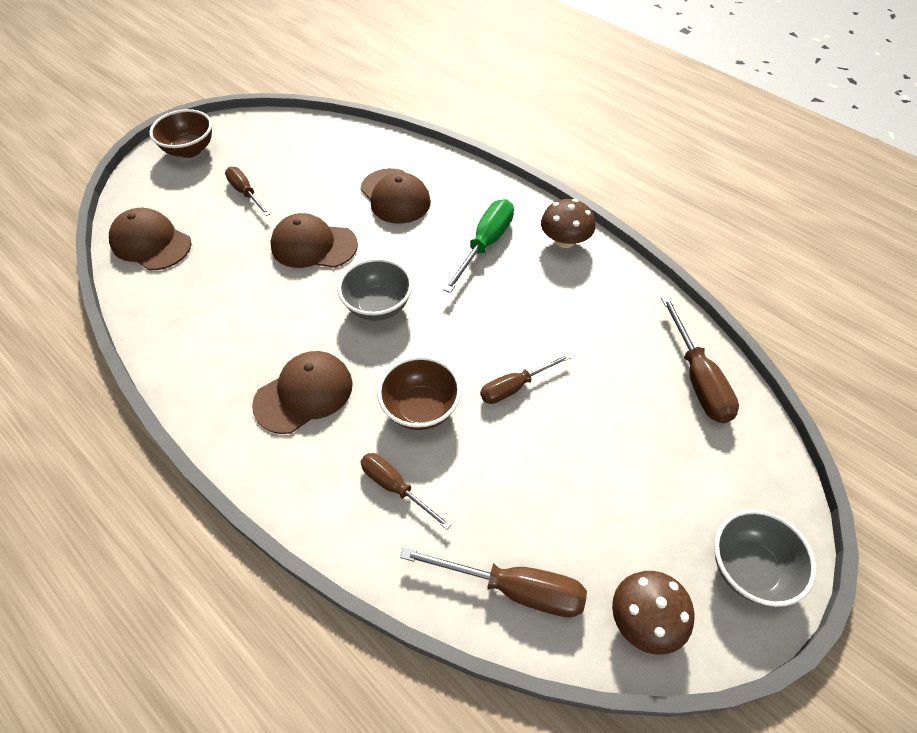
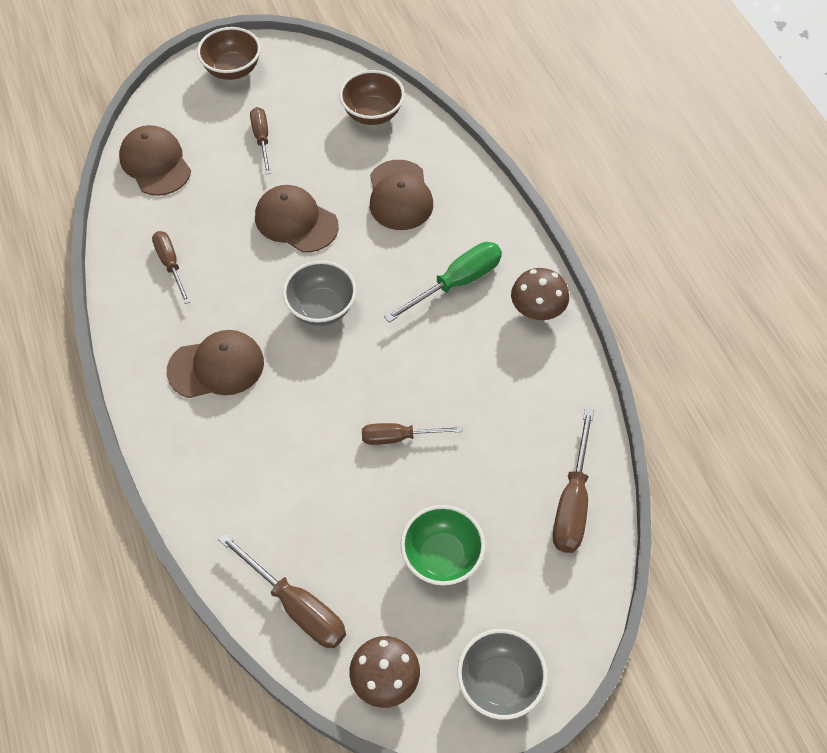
camera: 25 degrees right, 5 degrees up
(395, 487) = (248, 481): brown screwdriver -> brown screwdriver (170, 264)
(421, 409) = (306, 422): brown bowl -> brown bowl (372, 114)
(620, 476) = (442, 556): none -> green bowl

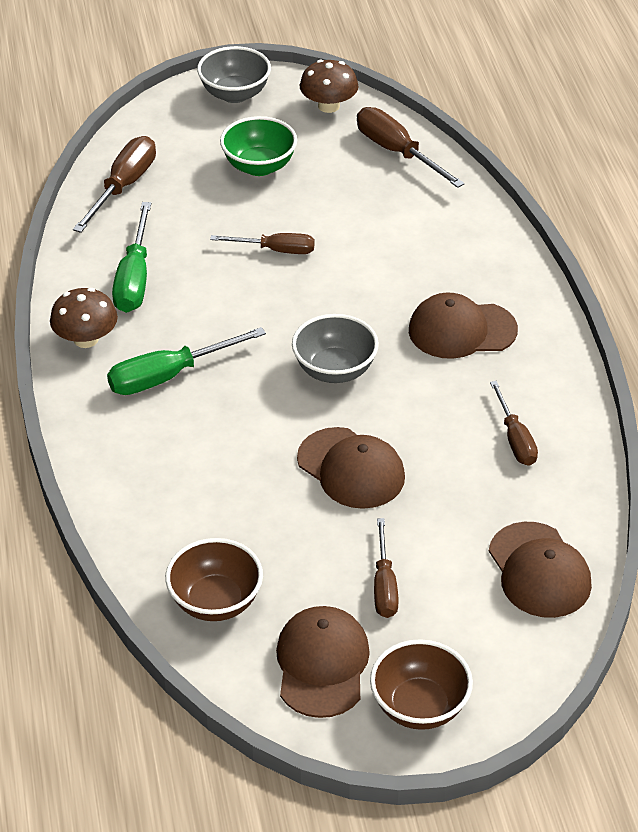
camera: 170 degrees left, 15 degrees down
(400, 195) = (208, 483): brown cap -> brown cap (322, 664)
(519, 381) = (134, 278): none -> green screwdriver

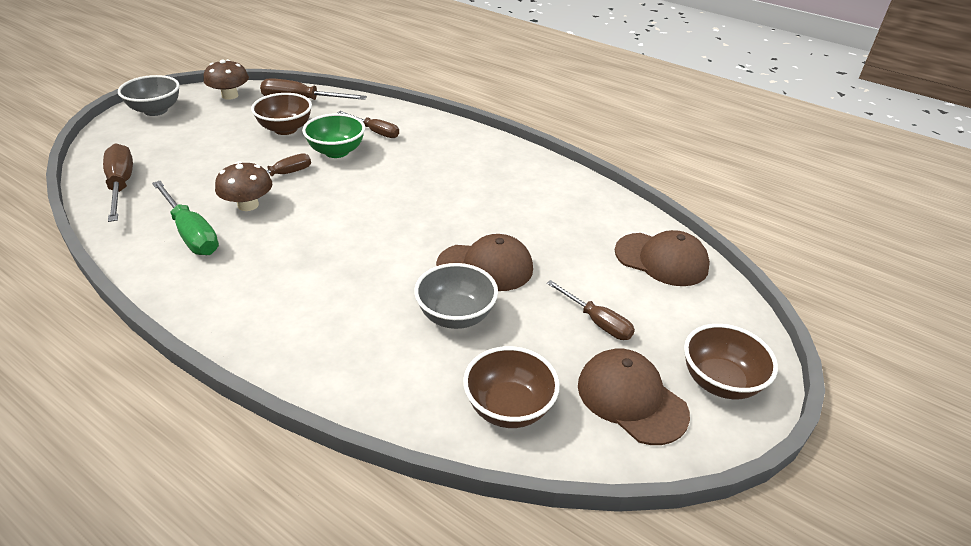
camera: 45 degrees left, 5 degrees down
(86, 339) = (191, 289): brown mushroom -> brown mushroom (248, 205)
(169, 376) = (289, 279): green screwdriver -> none
(259, 166) = (217, 138): green bowl -> green bowl (336, 151)
(334, 370) = (403, 219): grey bowl -> grey bowl (456, 316)
(339, 187) = (285, 129): none -> brown bowl
(462, 330) = (451, 165): brown cap -> none
(515, 439) = (553, 202): brown screwdriver -> brown screwdriver (375, 132)

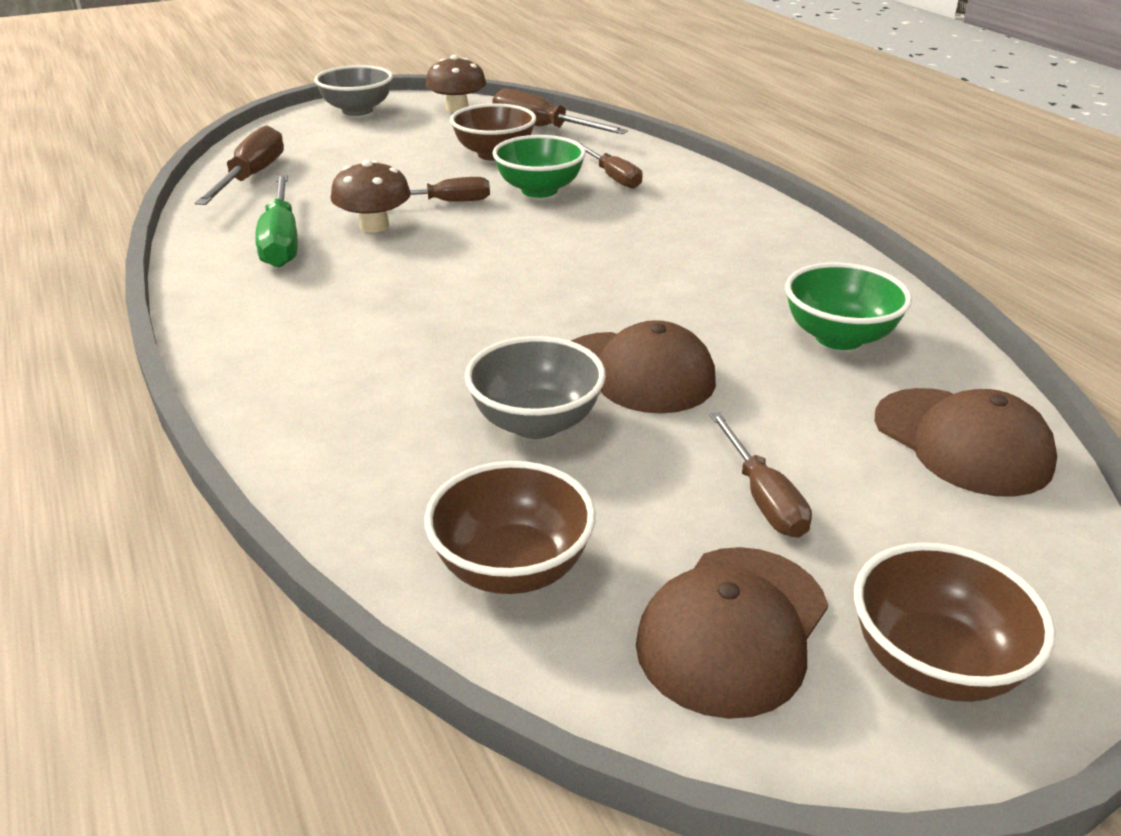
camera: 30 degrees right, 5 degrees down
(570, 213) = (839, 337): none -> green bowl
(631, 399) = (733, 629): brown cap -> brown cap turned 135 degrees counterclockwise

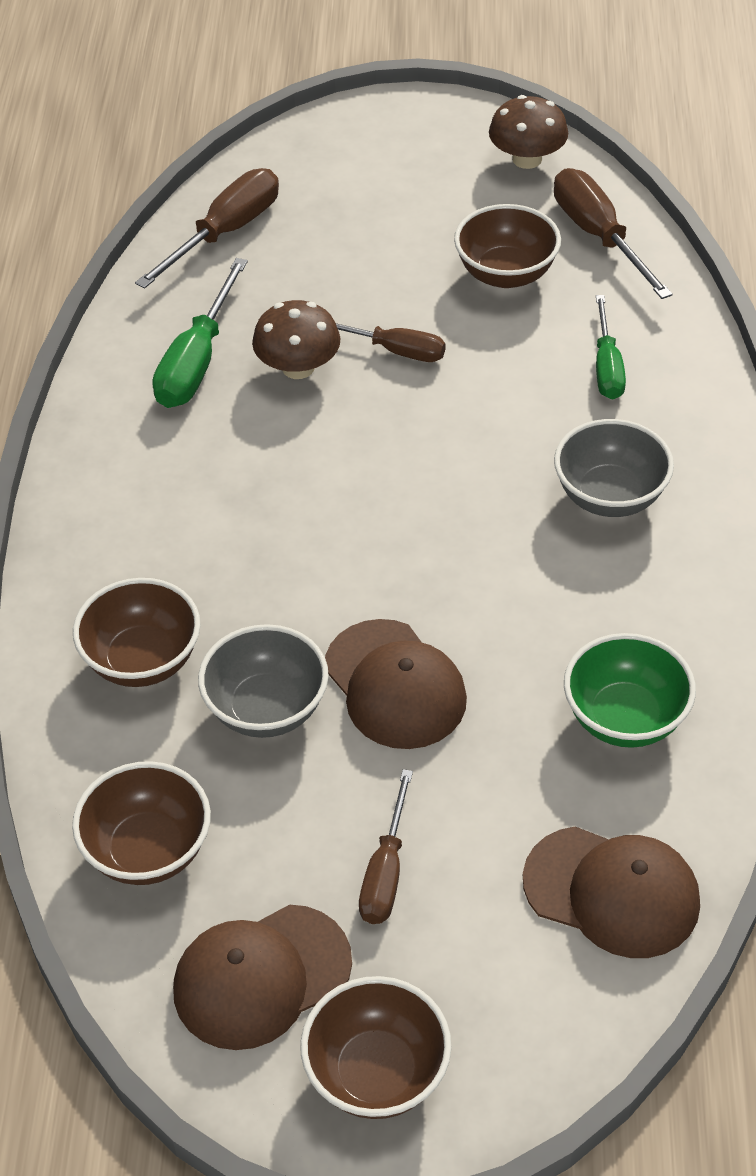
camera: 30 degrees right, 15 degrees up
(357, 110) = (409, 127): grey bowl -> grey bowl (610, 496)
(382, 427) = (142, 660): none -> brown bowl
(539, 190) = (507, 363): green bowl -> none
(613, 177) = (607, 367): brown screwdriver -> green screwdriver
(962, 442) = (612, 892): brown cap -> brown cap turned 60 degrees counterclockwise

